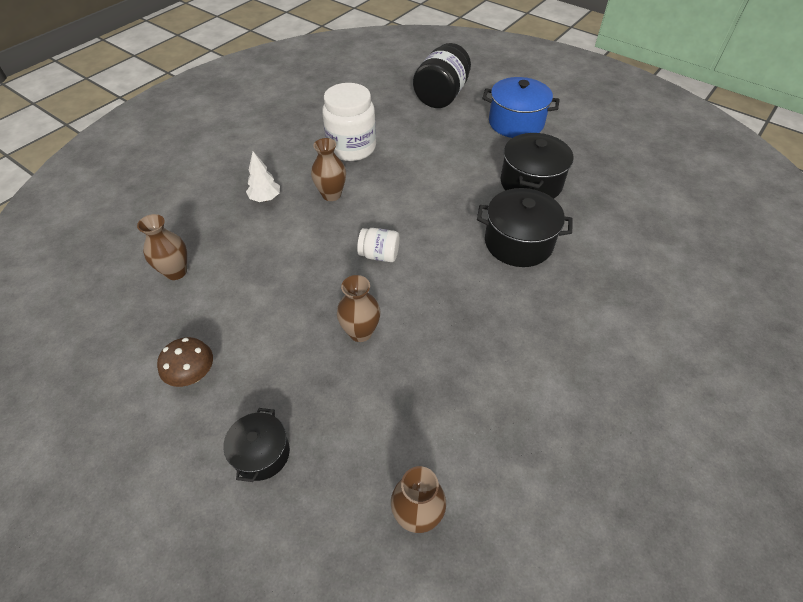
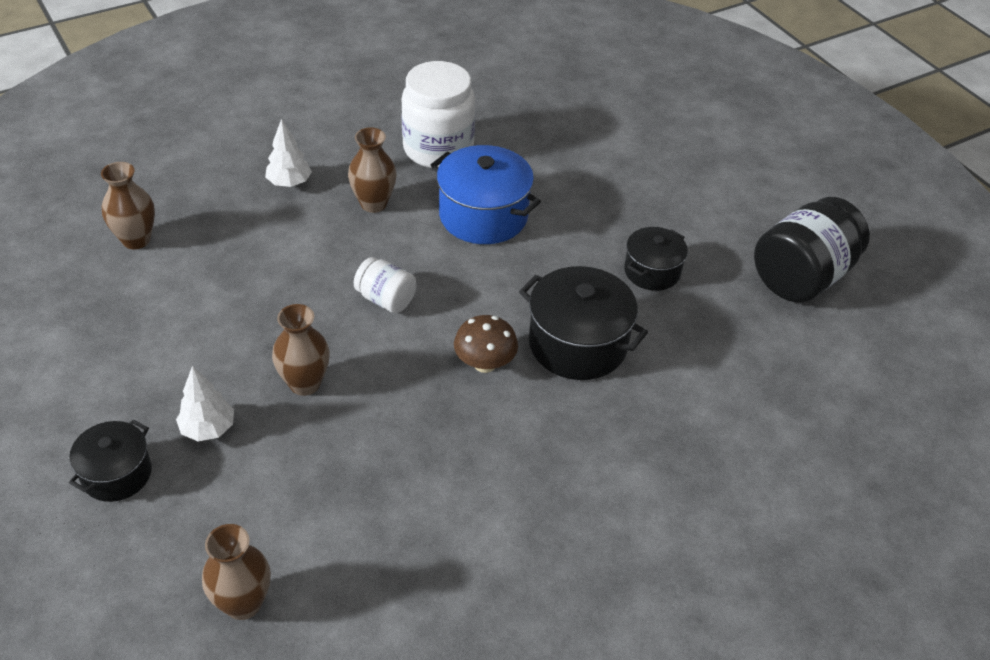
camera: 20 degrees right, 5 degrees down
(193, 375) = (92, 363): brown mushroom -> brown mushroom (484, 364)
(311, 391) = (208, 429): none -> white tree
(441, 96) = (609, 111): black jar -> black jar (801, 277)
(516, 123) = (691, 181): blue pot -> blue pot (483, 216)
(531, 183) = (652, 271): black pot -> black pot, size x0.61

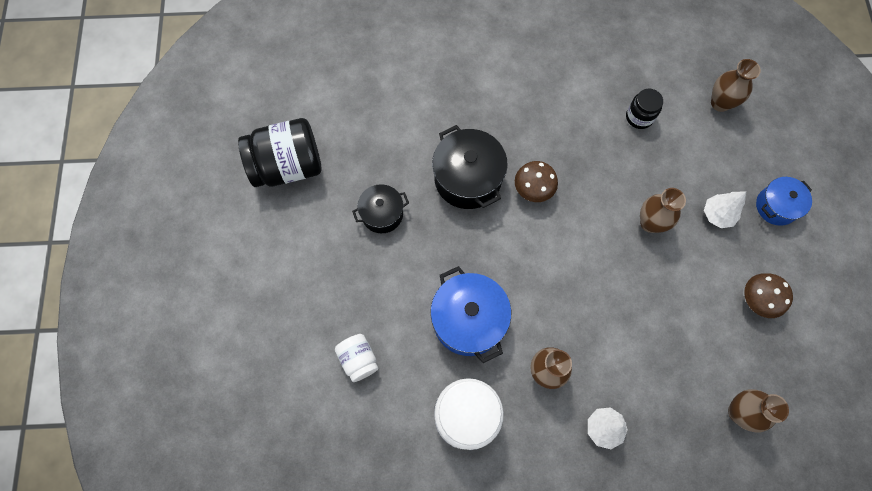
camera: 150 degrees left, 25 degrees up
(117, 474) = (776, 206): black pot -> blue pot
(130, 349) = (757, 300): none -> brown mushroom
(375, 521) = (639, 117): none -> black jar
(386, 299) = (574, 269): white jar -> white jar (358, 359)

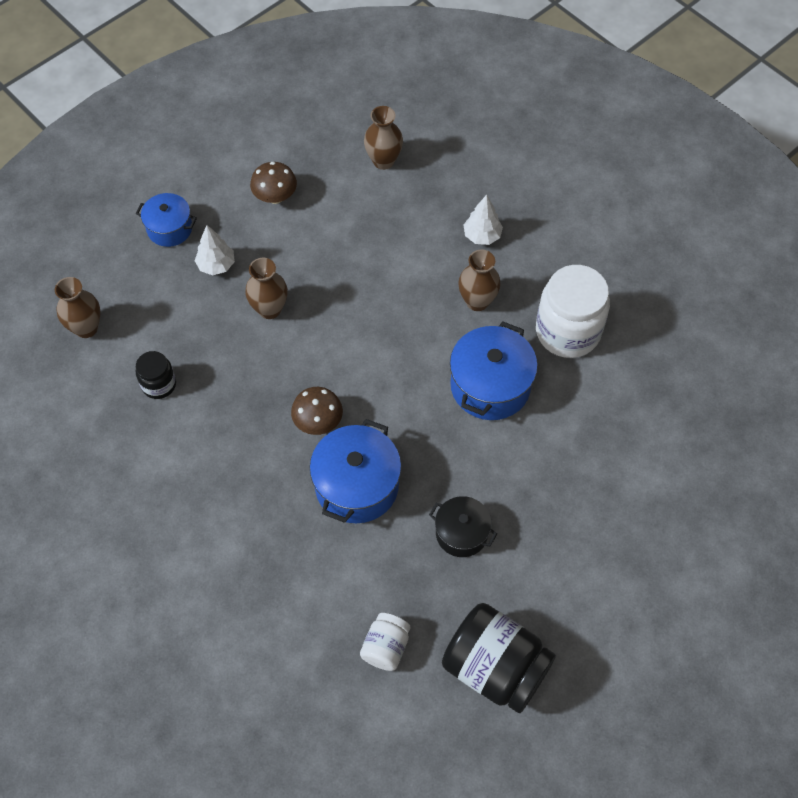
camera: 130 degrees left, 10 degrees down
(358, 359) = (606, 444): white jar -> white jar (385, 647)
(468, 179) = (356, 485): black pot -> blue pot

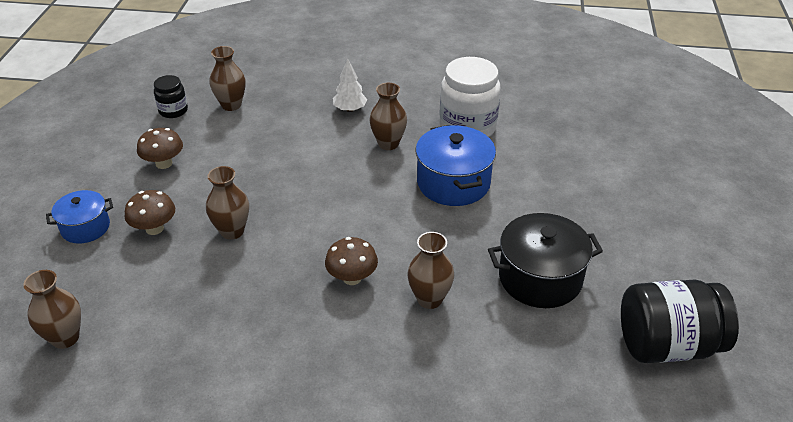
camera: 40 degrees left, 20 degrees down
(159, 384) = (182, 336): black jar -> black jar (173, 111)
(216, 265) = (154, 228): white tree -> brown mushroom
(356, 485) = (429, 299): blue pot -> brown vase
(385, 647) = (579, 391): white jar -> none
(461, 533) = (540, 278): black pot -> black pot, size x1.63

